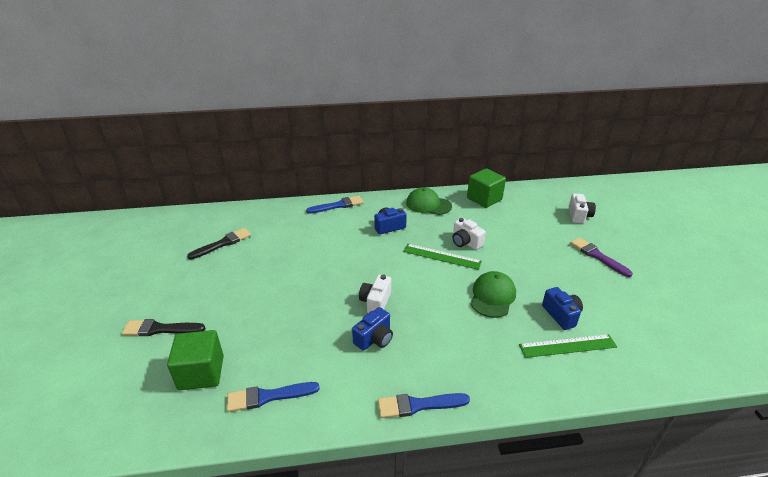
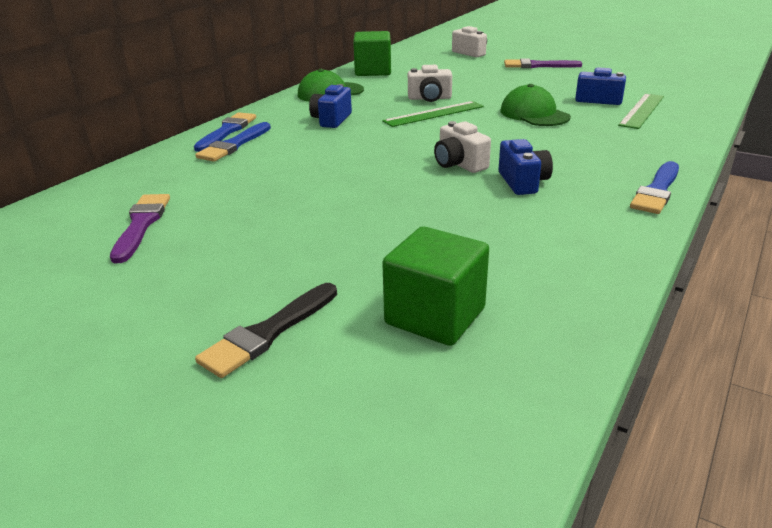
camera: 50 degrees left, 5 degrees down
(223, 243) = (141, 225): black brush -> purple brush
(268, 396) = (549, 274): blue brush -> blue brush (234, 145)

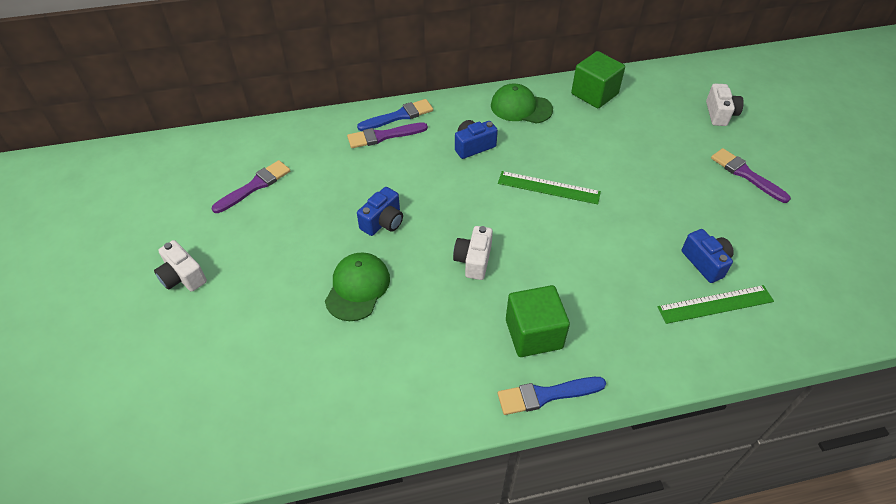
camera: 45 degrees right, 20 degrees up
(234, 145) = (383, 136): blue brush -> purple brush
(268, 333) = (205, 318): black brush -> none
(429, 98) = (577, 164): white camera -> white camera (183, 277)
(435, 316) = (274, 374): green cube -> green cube (533, 334)
(523, 182) = (480, 312): blue camera -> blue camera (383, 222)
(534, 114) = (619, 242): green cap -> green cap (357, 288)

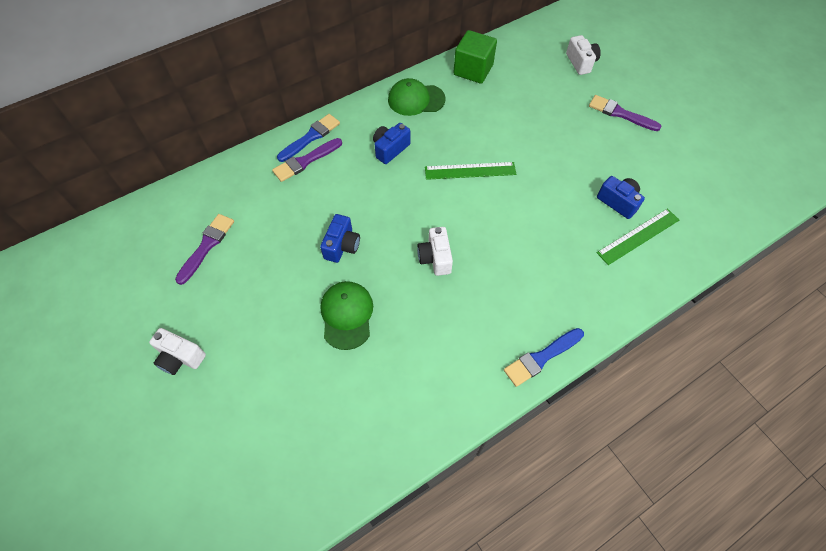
camera: 20 degrees left, 10 degrees up
(533, 334) = (510, 308): green cube -> none

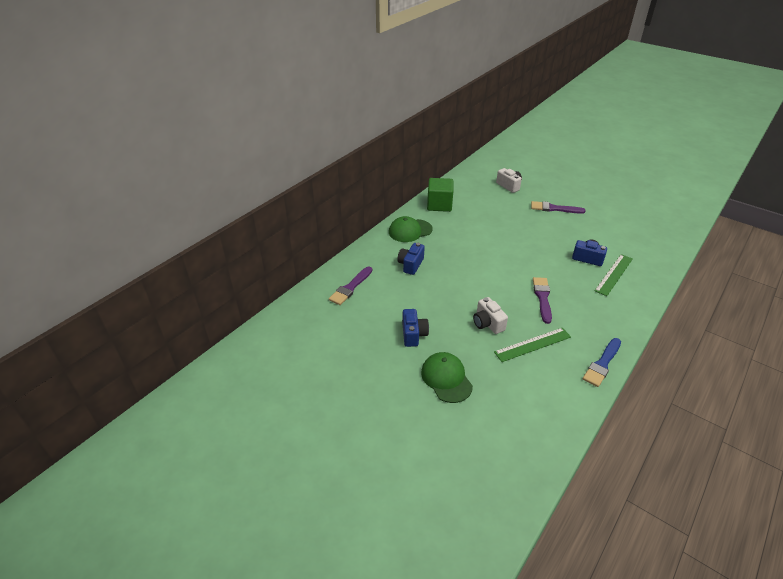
camera: 20 degrees left, 20 degrees down
(180, 357) = (328, 449): white camera -> none
(207, 246) = (304, 364): purple brush -> purple brush (542, 298)
(311, 137) = (345, 271): blue brush -> none
(470, 171) = (477, 264): green ruler -> green ruler (532, 344)

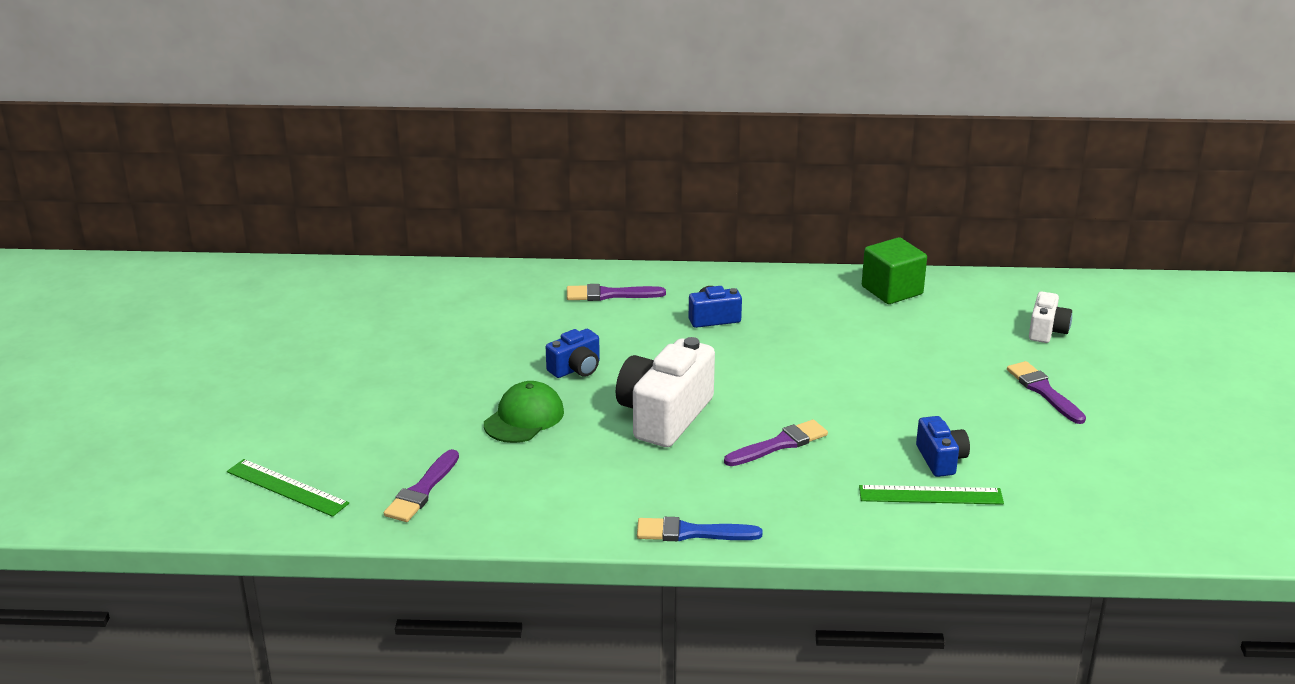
camera: 55 degrees right, 10 degrees down
(410, 231) = (790, 291): green cap -> none
(487, 323) = (664, 416): white camera -> white camera, size x1.89
(490, 462) = (422, 490): none -> purple brush
(532, 344) = (664, 464): green ruler -> green ruler (287, 487)

